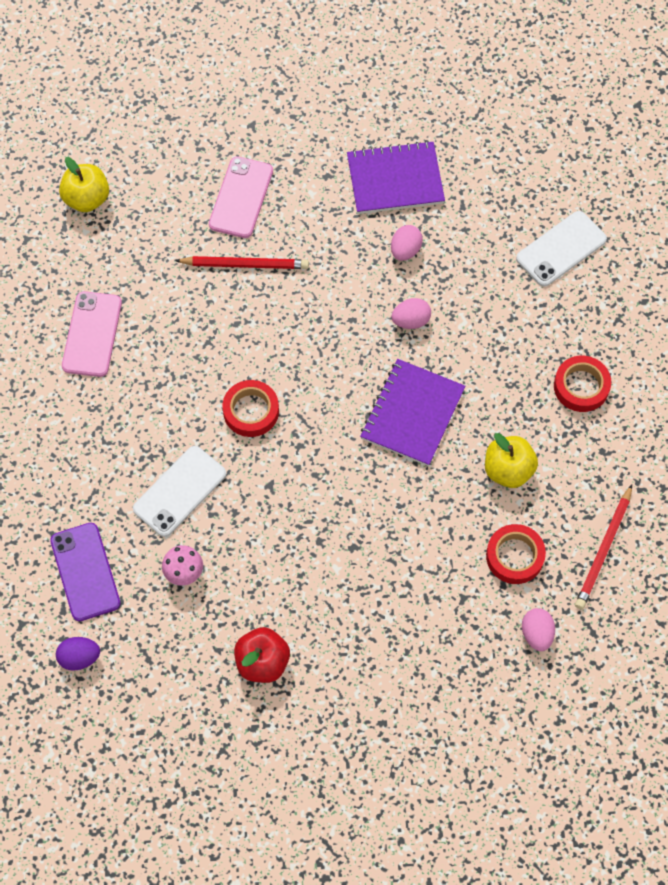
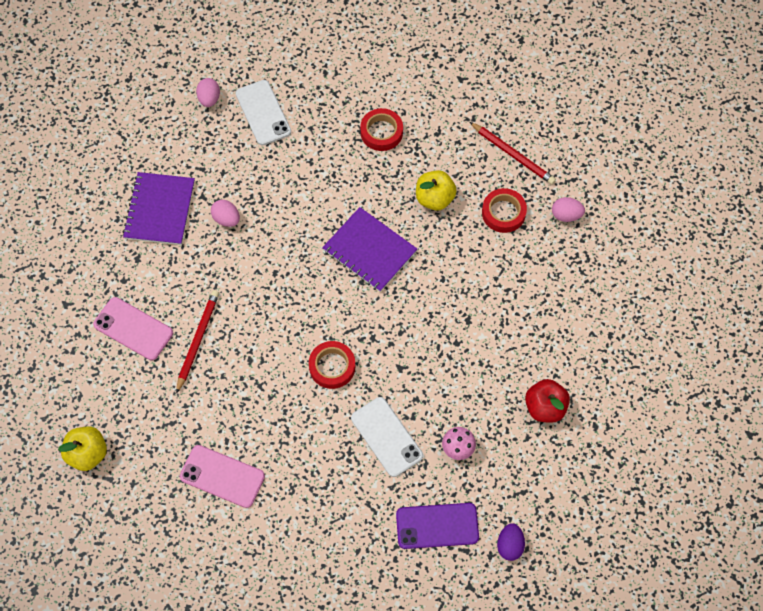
camera: 75 degrees left, 0 degrees up
(411, 321) = (290, 231): pink egg -> pink egg (209, 99)

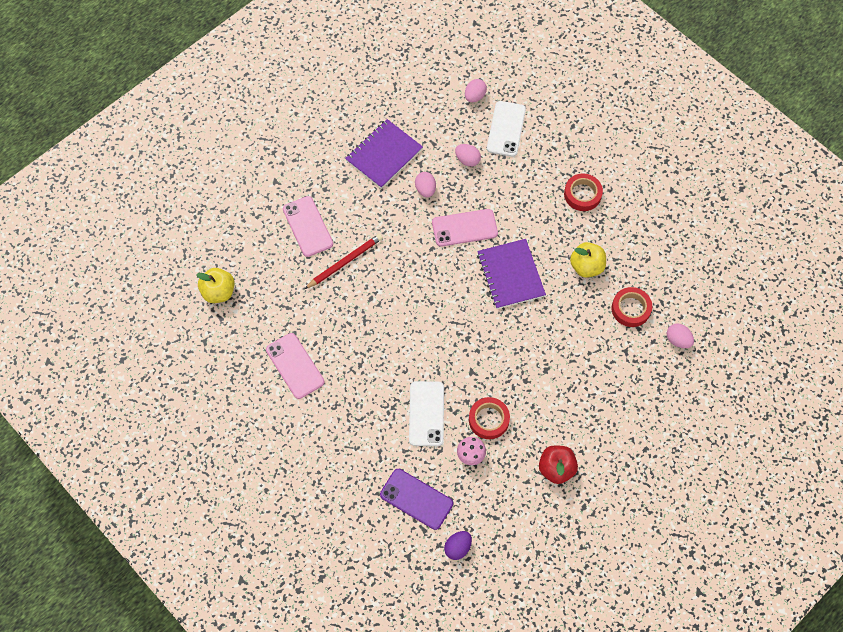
camera: 35 degrees right, 0 degrees up
(247, 165) = (467, 160): none -> pink egg
(292, 233) = (464, 228): none -> pink phone
(332, 366) = (424, 340): red tape -> red tape (488, 419)
(513, 154) = (670, 270): red pencil -> none

